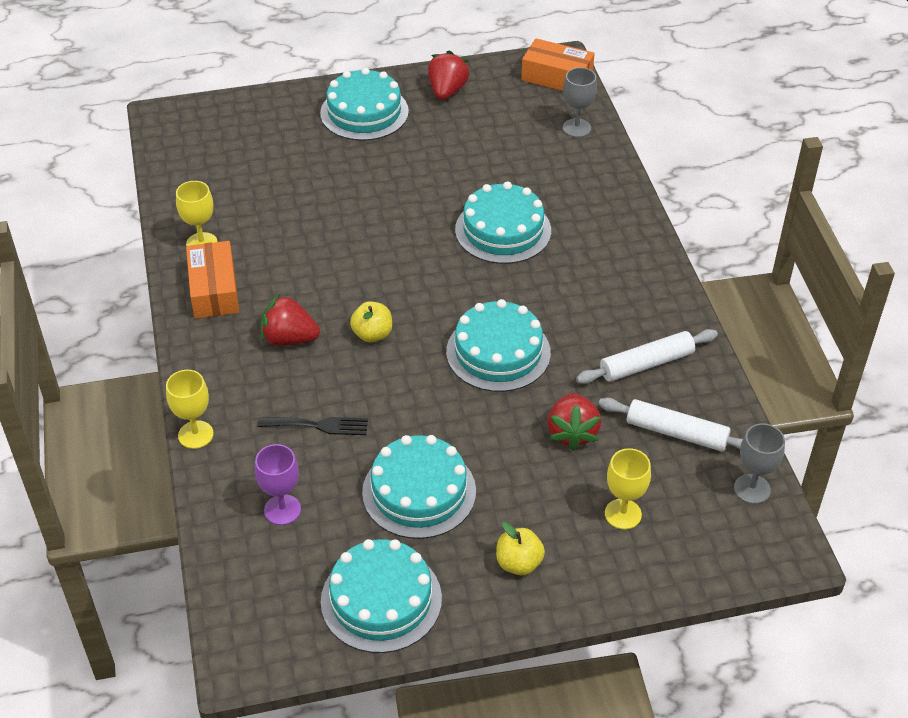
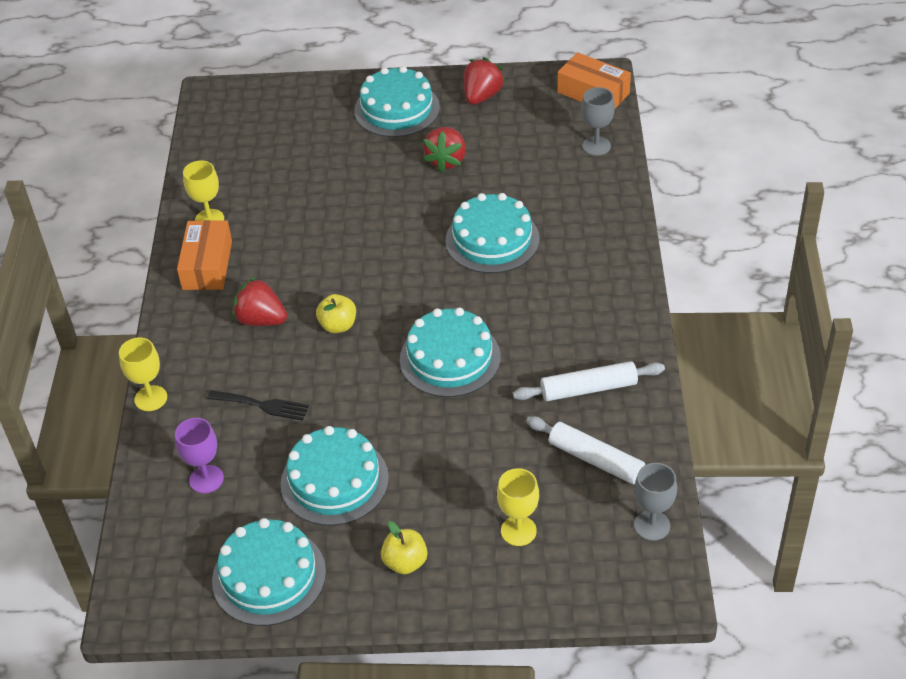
camera: 15 degrees right, 0 degrees up
(572, 433) = (495, 446): red strawberry -> red strawberry (446, 160)

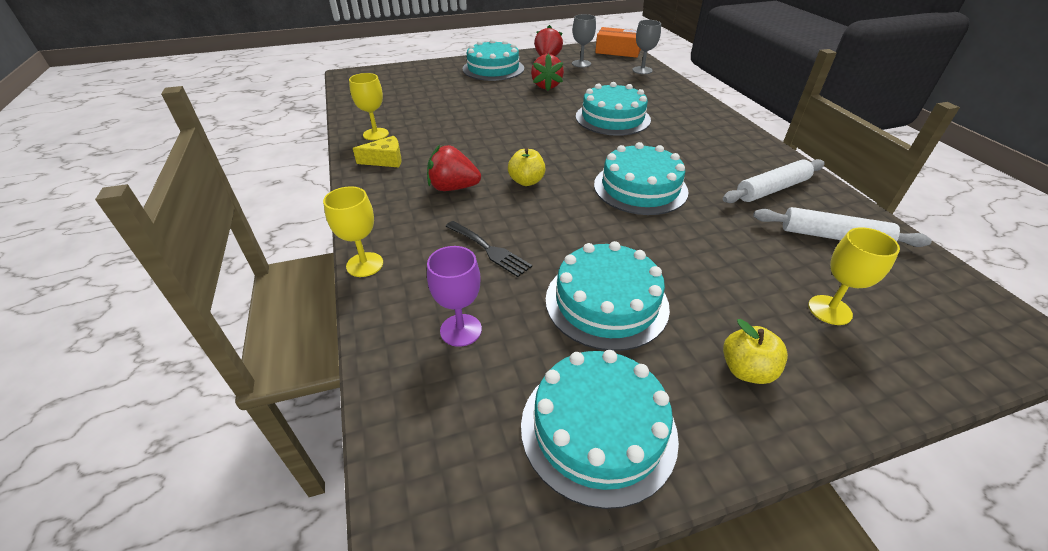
camera: 20 degrees left, 5 degrees down
(207, 265) = (385, 160): orange box -> yellow cheese
(263, 405) = (489, 250): black fork -> black fork turned 45 degrees clockwise
(652, 525) = (940, 278): grey goblet -> grey goblet (581, 64)

